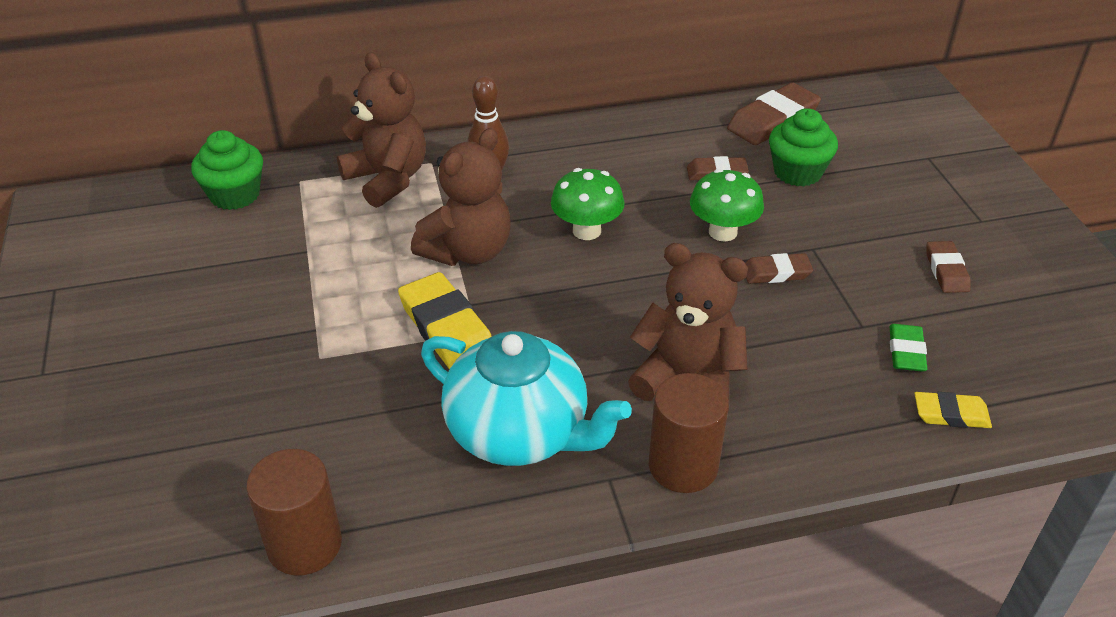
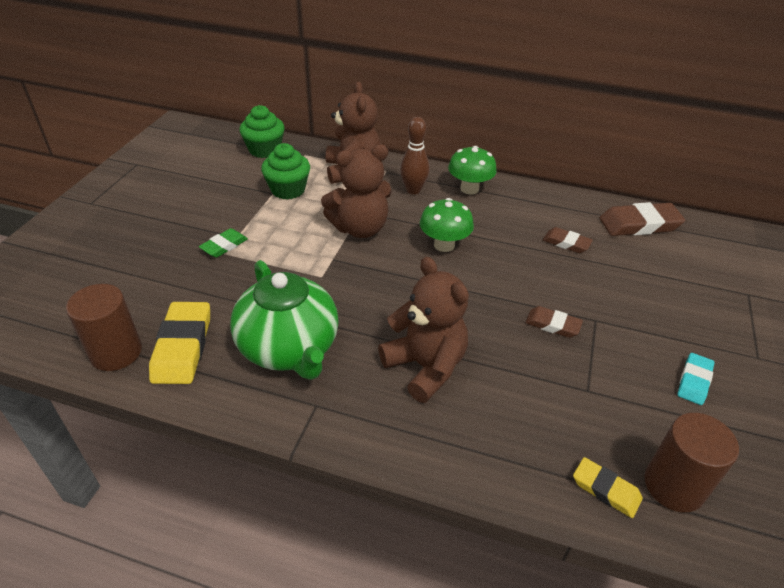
camera: 30 degrees right, 0 degrees up
(447, 328) = (306, 267): yellow eraser -> yellow eraser (182, 346)
(520, 433) = (289, 348): turquoise teapot -> green teapot
(683, 466) = (370, 422): brown cylinder -> brown cylinder (674, 486)
(722, 232) = (537, 282): green mushroom -> green mushroom (469, 189)
(797, 172) = (628, 265): green cupcake -> green cupcake (288, 190)
(906, 351) = (608, 425): green eraser -> green eraser (224, 246)
(946, 271) = (694, 381): brown eraser -> turquoise eraser

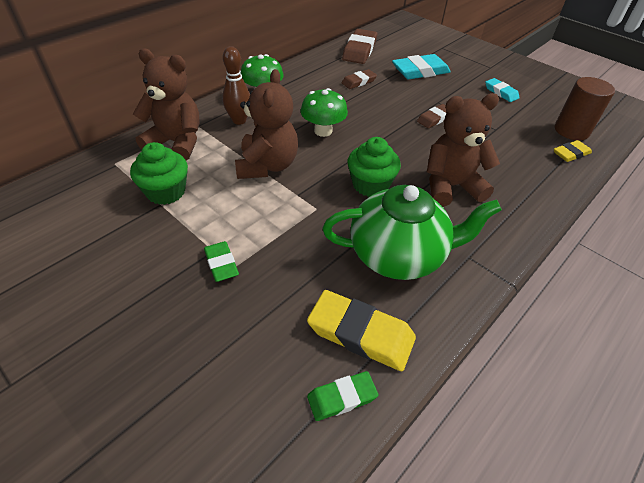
camera: 65 degrees left, 5 degrees up
(116, 352) = (342, 397): brown cylinder -> green eraser
(264, 150) = (72, 188): green cupcake -> green cupcake (370, 185)
(653, 287) = (420, 71): none -> turquoise eraser

